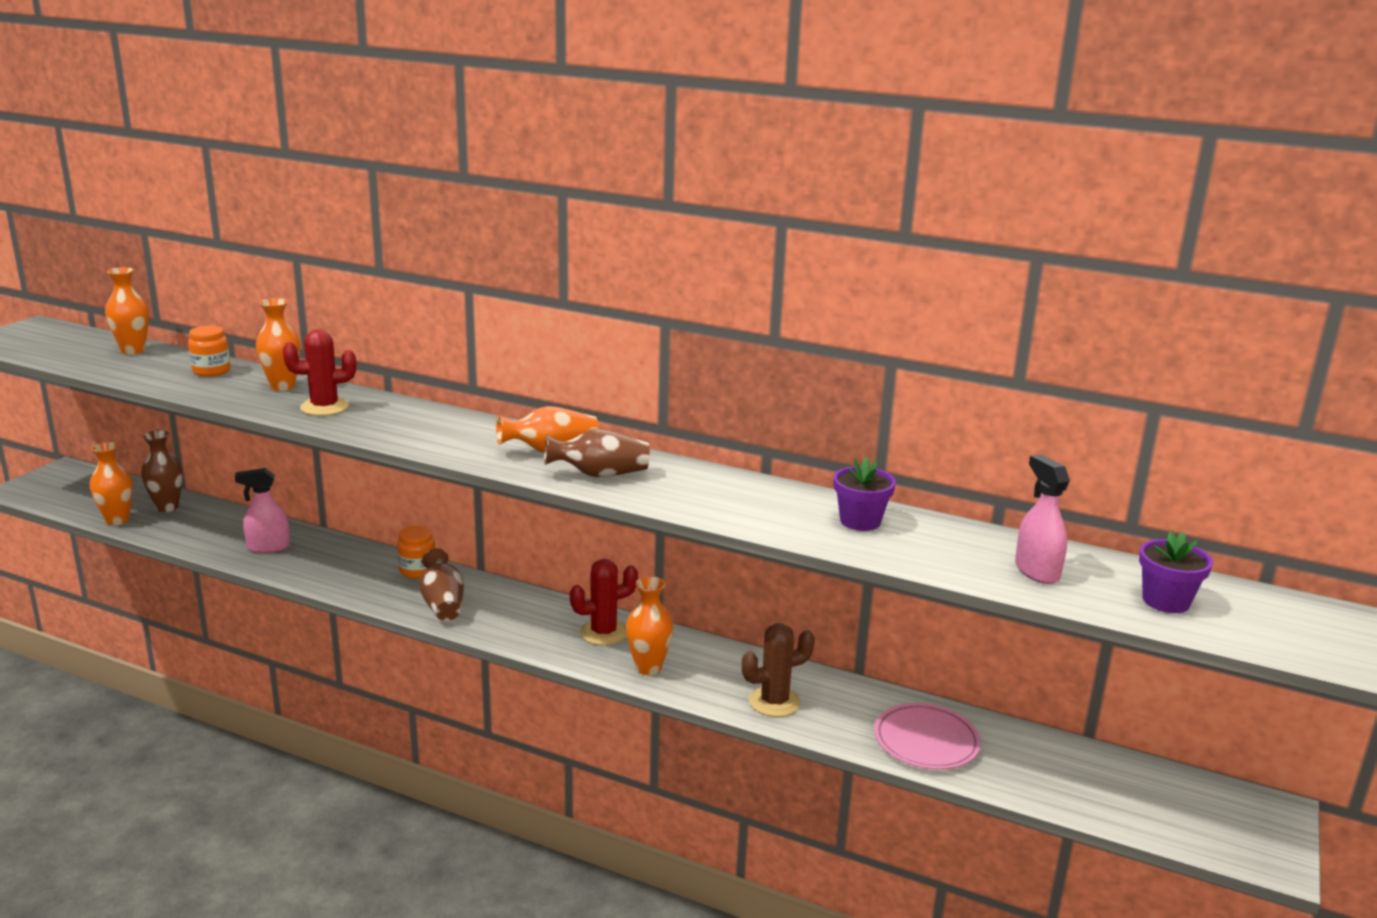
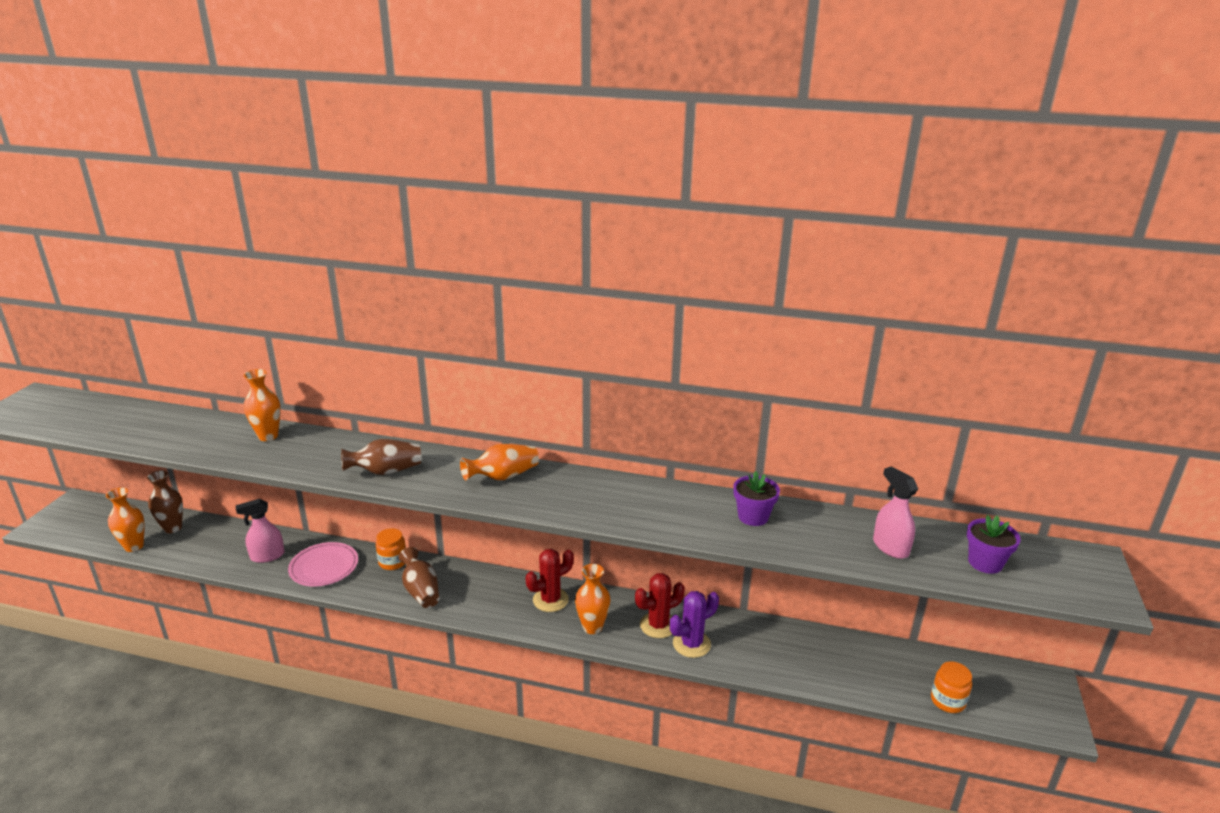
camera: 10 degrees left, 5 degrees up
(133, 350) = (129, 412): orange vase -> none
(211, 371) = (203, 427): orange jar -> orange jar (947, 701)
(324, 407) = (309, 454): red cactus -> red cactus (658, 625)
(600, 474) = (548, 496): brown vase -> brown vase (385, 471)
(774, 702) = (691, 644): brown cactus -> purple cactus
(926, 741) = (806, 662): pink plate -> pink plate (324, 567)

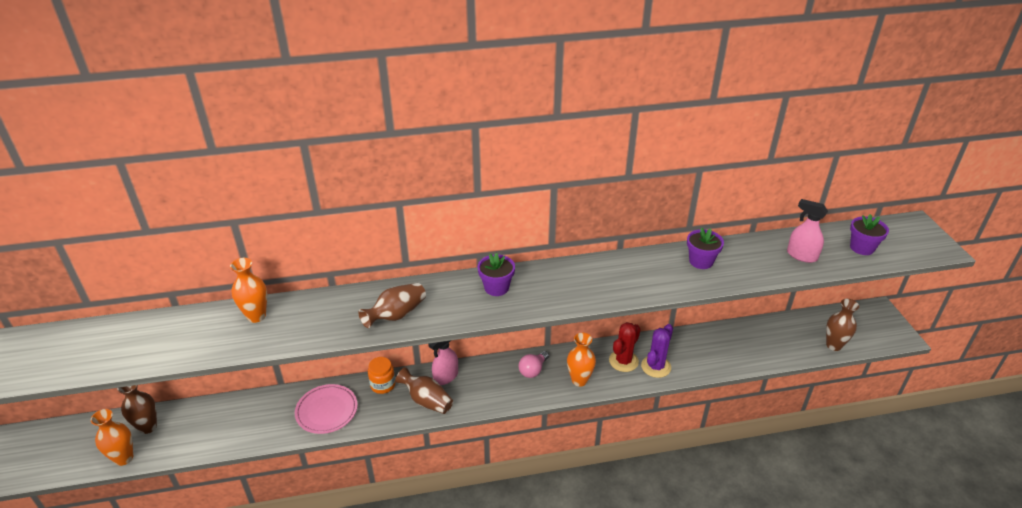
camera: 25 degrees left, 10 degrees up
(267, 556) = (265, 420): pink spray bottle -> pink spray bottle (445, 377)
(503, 476) = (496, 288): orange vase -> purple flower pot
(550, 600) = (533, 370): red cactus -> pink light bulb
(947, 701) = (834, 345): orange jar -> brown vase

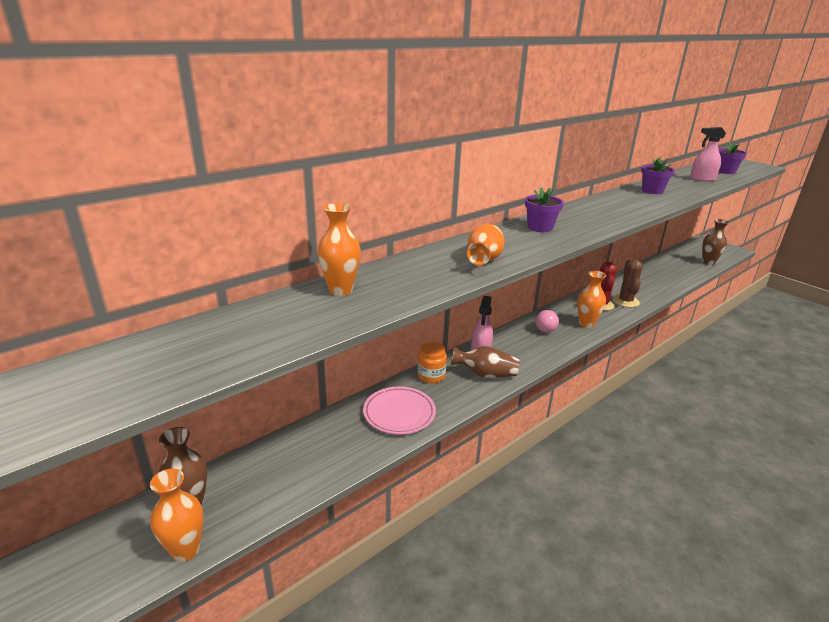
camera: 30 degrees left, 10 degrees down
(396, 315) = (484, 258): brown vase -> orange vase
(656, 366) = (625, 301): purple cactus -> brown cactus

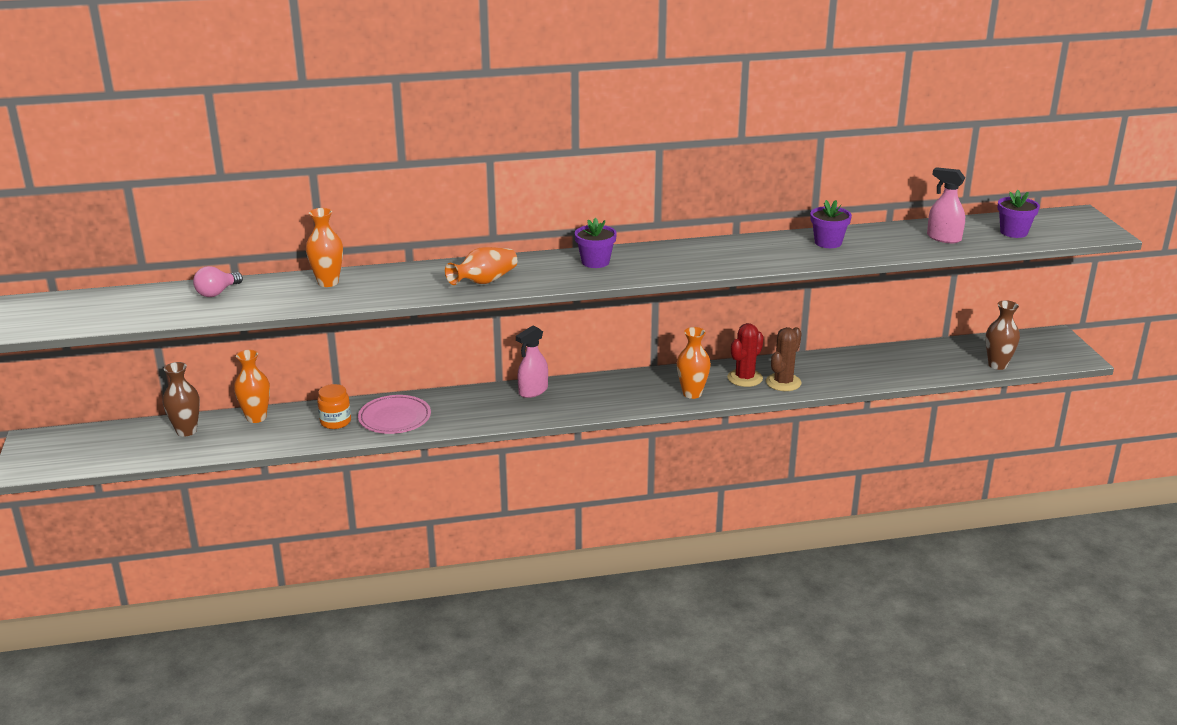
camera: 30 degrees right, 0 degrees up
(186, 550) = (163, 455): orange vase -> orange vase (256, 418)
(431, 376) = (459, 397): orange jar -> orange jar (335, 422)
(485, 374) = (512, 410): brown vase -> none
(545, 328) = (637, 386): pink light bulb -> pink light bulb (217, 293)

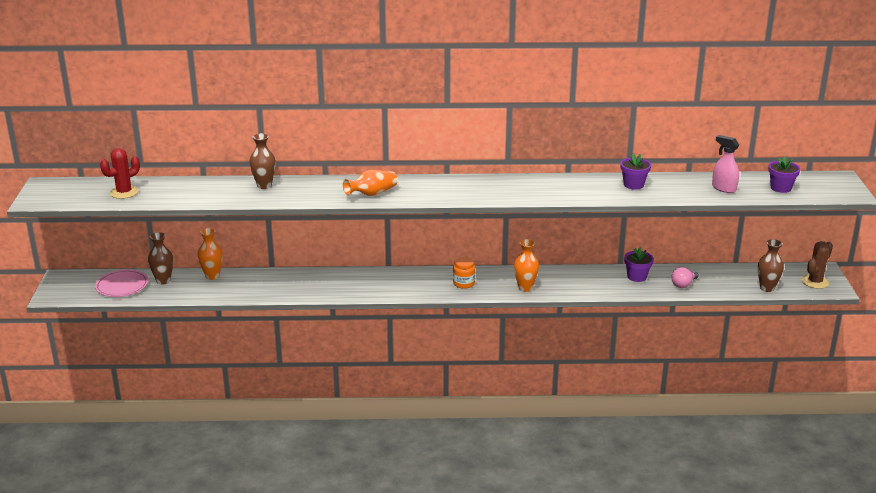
camera: 10 degrees right, 0 degrees up
(217, 293) = (188, 187): pink light bulb -> pink light bulb (683, 284)
(328, 282) = (264, 185): orange vase -> brown vase
(335, 422) = (265, 284): orange jar -> orange jar (464, 283)
(394, 418) = (307, 285): pink plate -> pink plate (122, 286)
(533, 391) = (410, 275): pink spray bottle -> none
(595, 262) = (456, 186): purple flower pot -> purple flower pot (637, 277)
(745, 378) = (568, 280): red cactus -> red cactus (124, 192)
(783, 382) = (596, 286): brown cactus -> brown cactus (815, 282)

